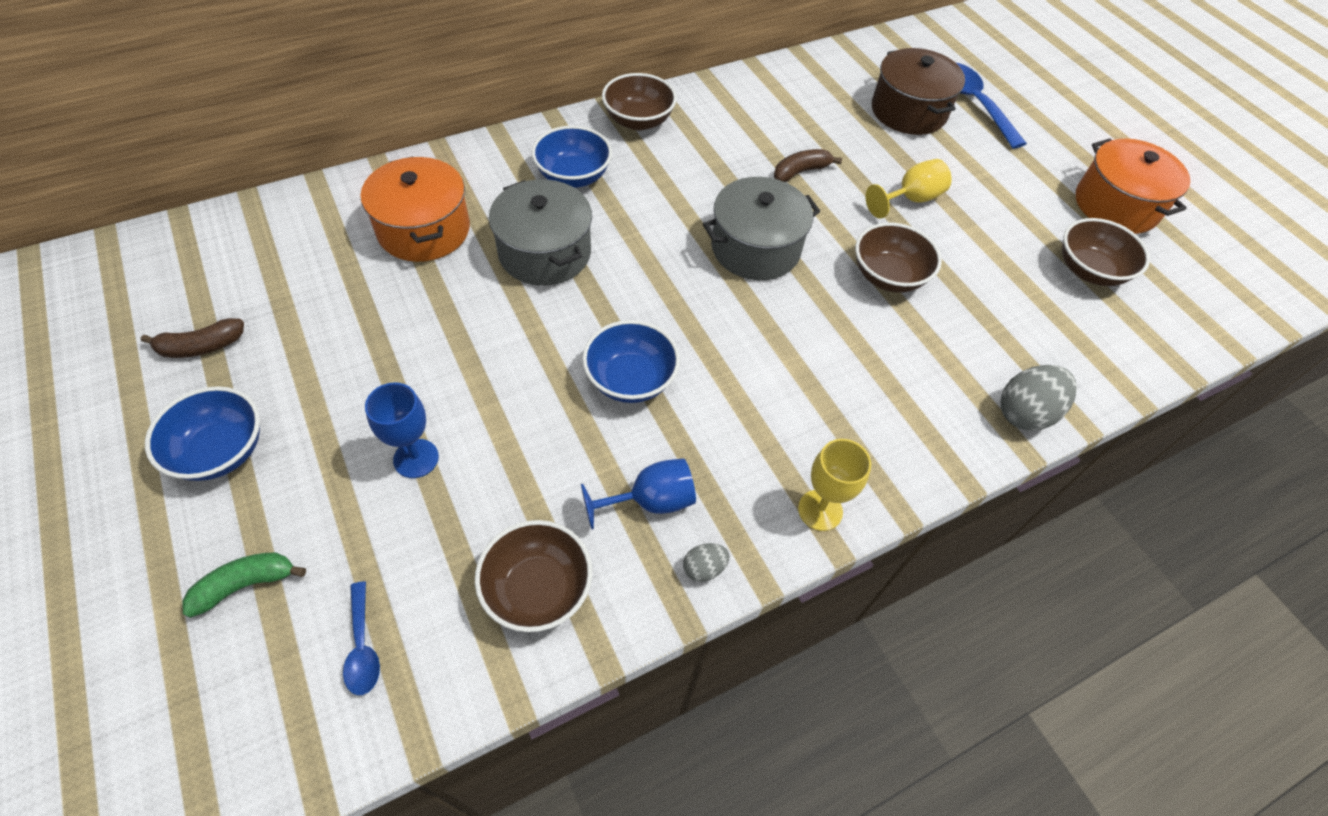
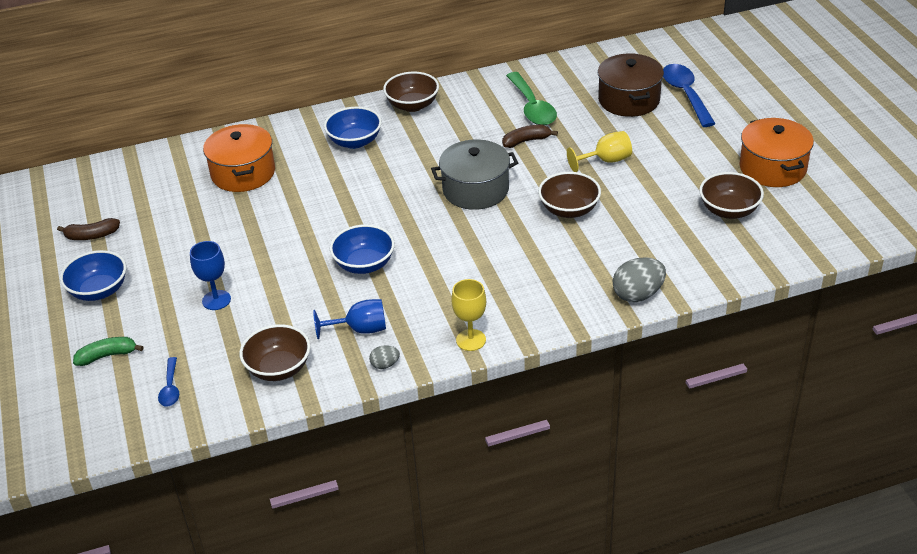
camera: 15 degrees right, 15 degrees down
(544, 252) = (323, 189): grey pot -> none
(793, 122) = (532, 107): none -> green spoon

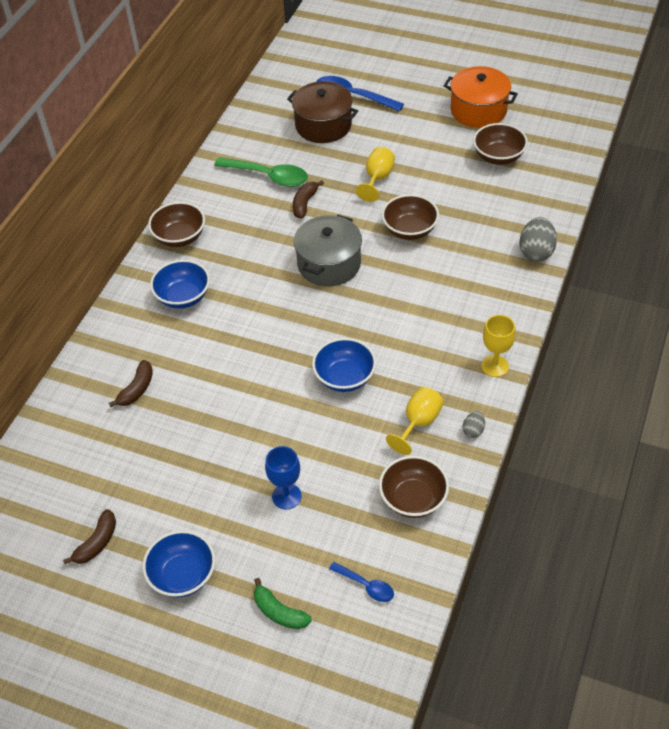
camera: 50 degrees left, 10 degrees up
(107, 356) = (279, 612): green banana -> green banana turned 75 degrees counterclockwise
(243, 173) = (137, 389): orange pot -> brown banana
(360, 329) = (418, 423): blue goblet -> yellow goblet

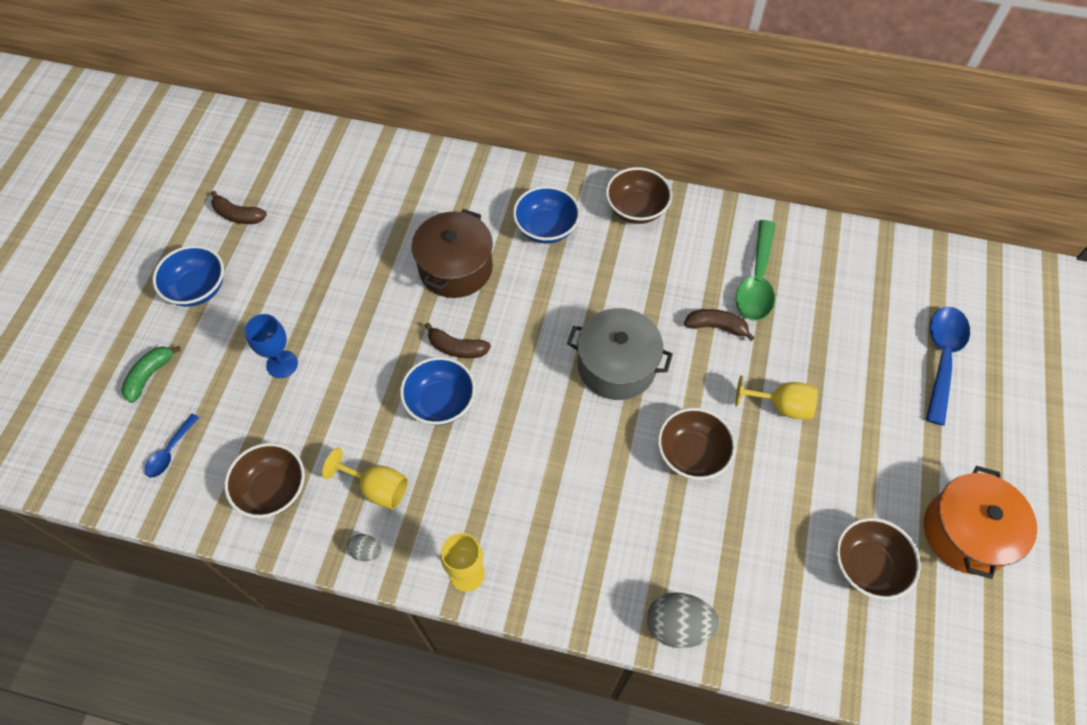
camera: 80 degrees right, 10 degrees up
(137, 389) = (417, 211): brown banana -> brown banana (456, 348)
(323, 125) = (870, 330): brown pot -> brown pot (455, 268)

